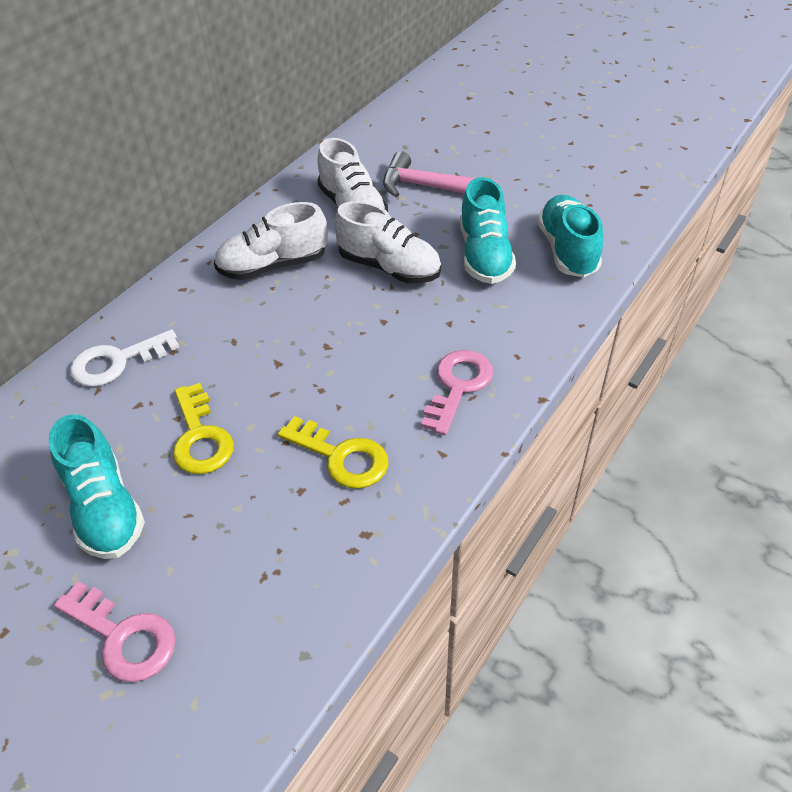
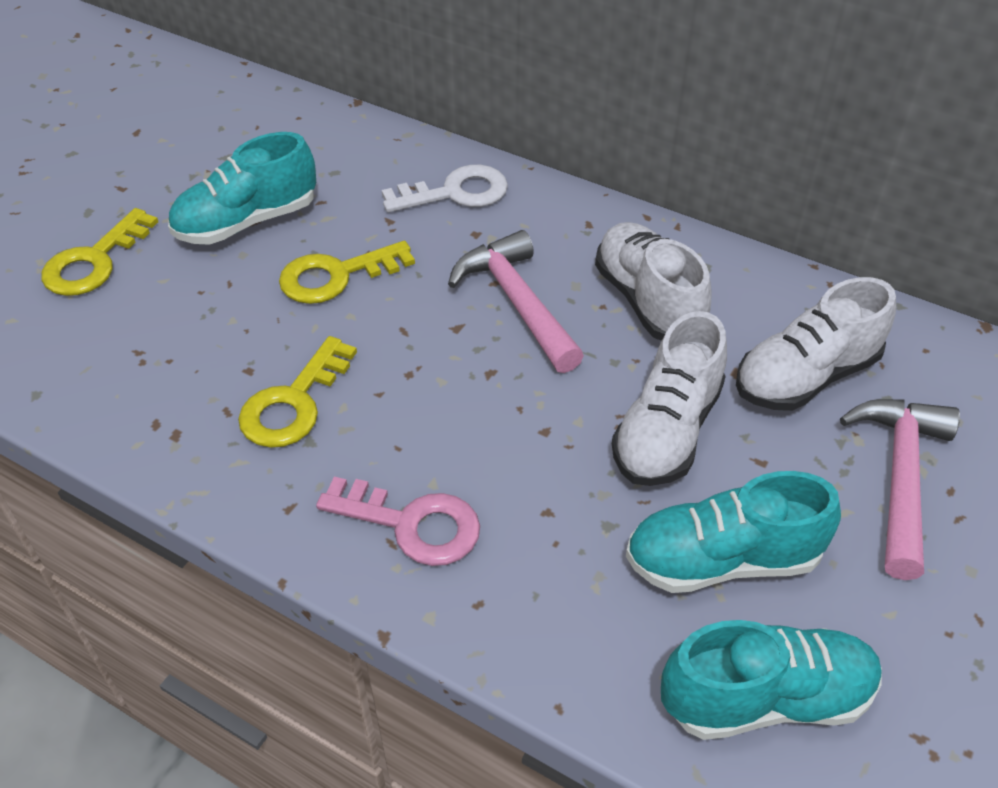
camera: 85 degrees right, 0 degrees up
(117, 362) = (455, 192): white key -> white key turned 105 degrees clockwise
(123, 637) = (94, 261): pink key -> yellow key
(259, 330) = (516, 302): none -> pink hammer

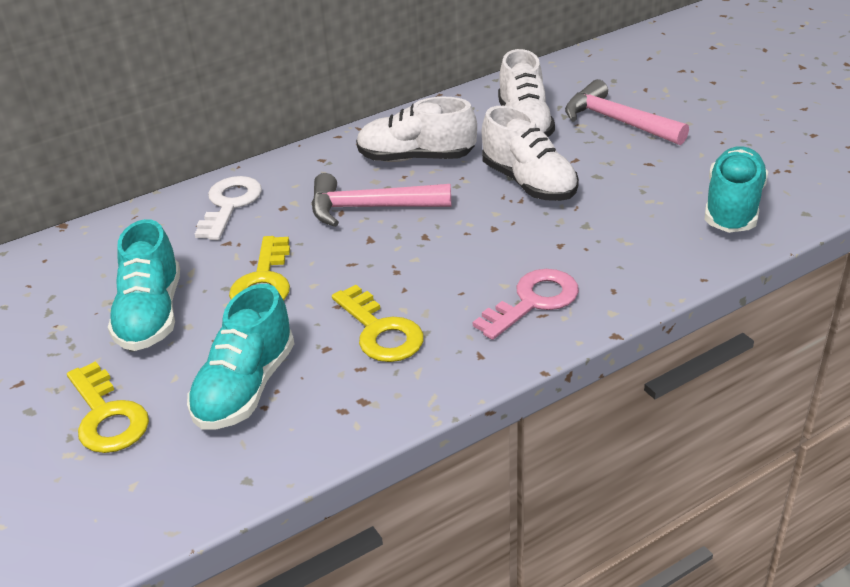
camera: 60 degrees left, 10 degrees down
(722, 560) = (636, 193): turquoise shoe -> turquoise shoe (245, 388)

